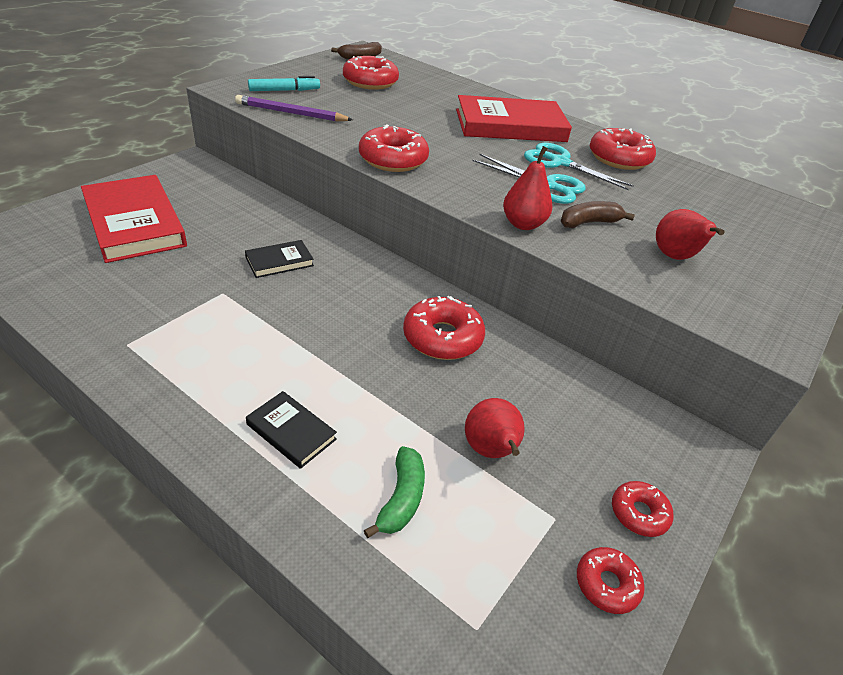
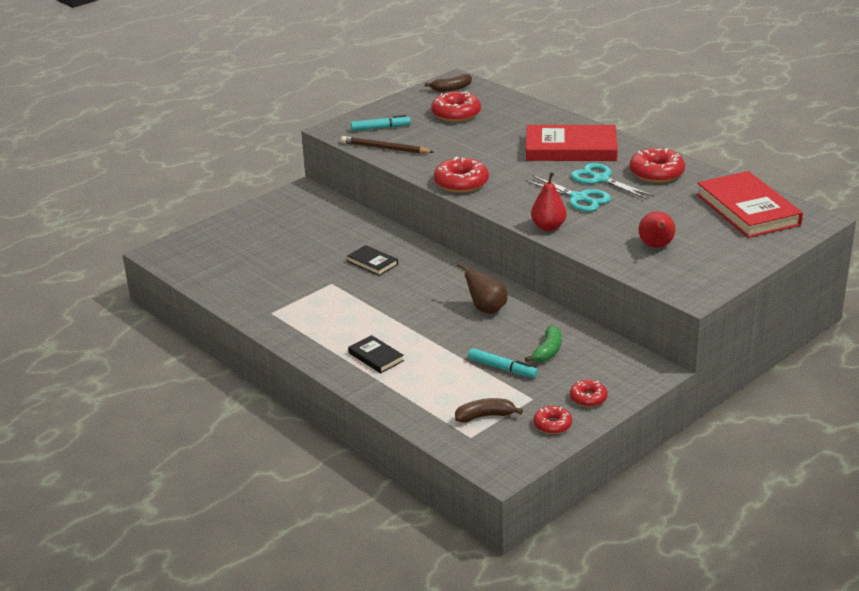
camera: 15 degrees right, 10 degrees down
(134, 223) = (265, 239): red book -> red book (747, 210)
(279, 261) = (372, 263): black book -> black book turned 60 degrees clockwise
(291, 113) = (385, 148): purple pencil -> brown pencil
(401, 498) = (439, 387): green banana -> green banana (548, 351)
(442, 337) = (486, 309): red donut -> brown pear
(491, 451) = (502, 368): red pear -> turquoise marker
(589, 222) = (601, 224): brown banana -> brown banana (485, 416)

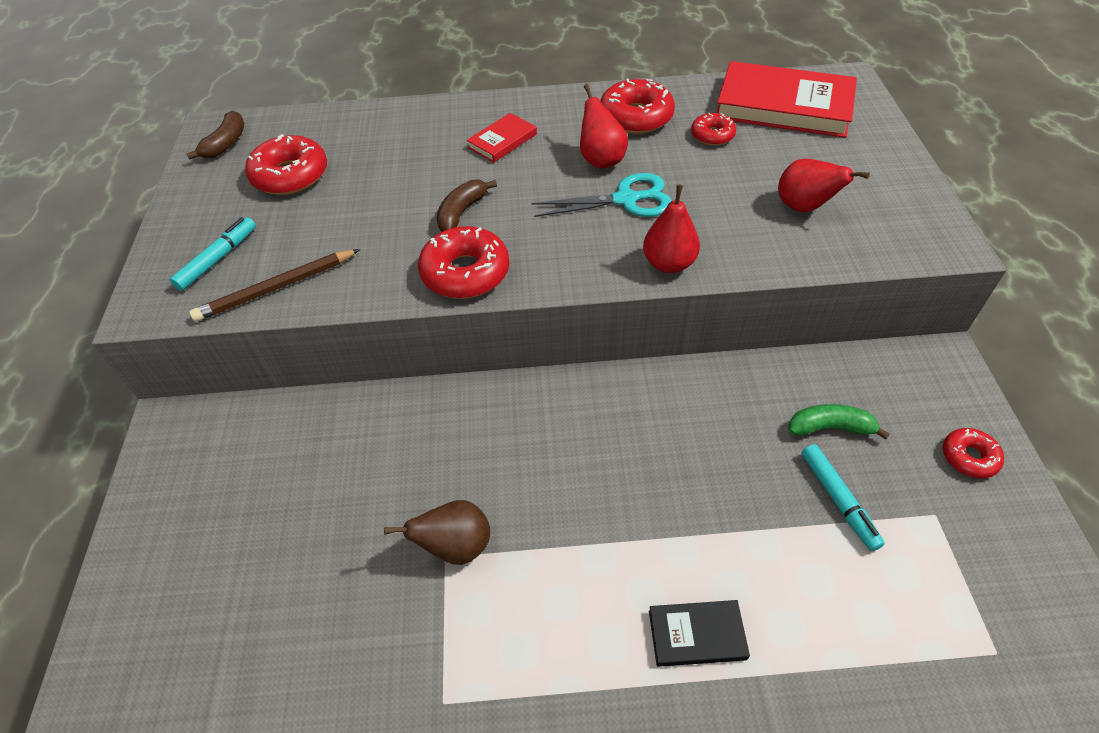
camera: 50 degrees left, 20 degrees up
(372, 263) = (445, 471): black book -> none
(485, 416) = (950, 598): brown banana -> brown banana (461, 212)
(486, 309) = (680, 425): brown pear -> brown pear (456, 546)
(502, 368) = (838, 500): turquoise marker -> turquoise marker turned 90 degrees clockwise
(548, 351) = (830, 428): green banana -> green banana turned 60 degrees counterclockwise
(552, 425) = (1014, 534): red donut -> red donut (712, 135)
(571, 149) = (502, 141): red book -> red book, size x0.47
(601, 179) = (601, 160): turquoise scissors -> red pear

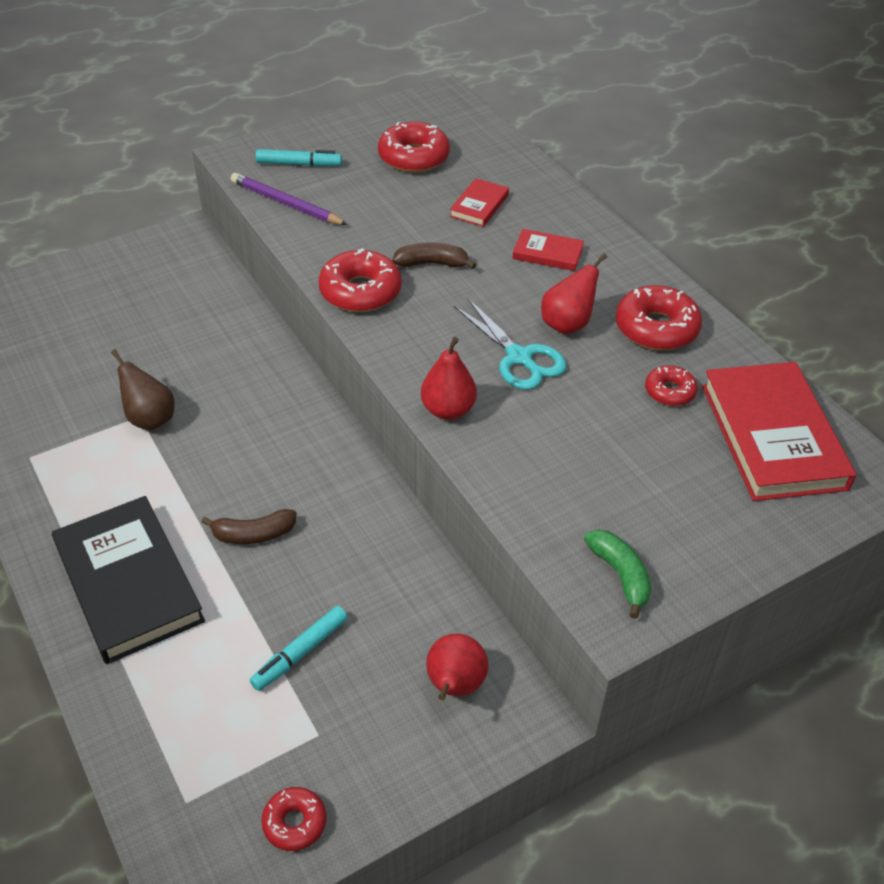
camera: 60 degrees right, 5 degrees down
(226, 143) = (428, 110): brown banana -> brown banana (253, 534)
(276, 288) = (286, 203): brown pencil -> purple pencil
(403, 158) = (479, 206): none -> red book
(697, 635) = (128, 583): black book -> black book, size x2.11
(804, 207) = (598, 489): red pear -> red pear (454, 686)
(830, 428) = (384, 631): green banana -> green banana (620, 575)
(969, 457) = (404, 755): red donut -> red donut (294, 823)

